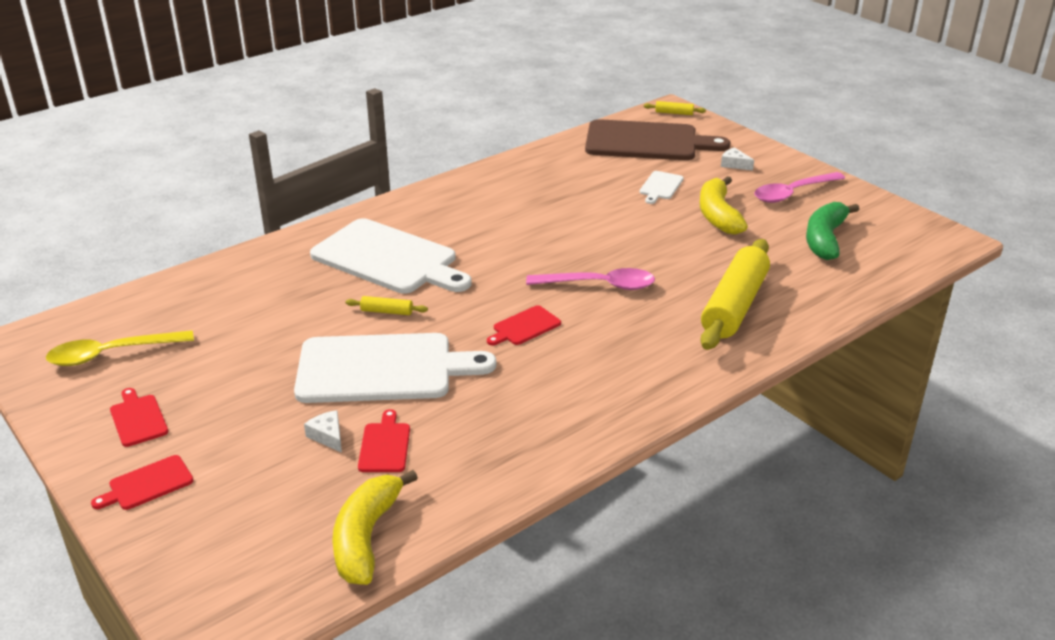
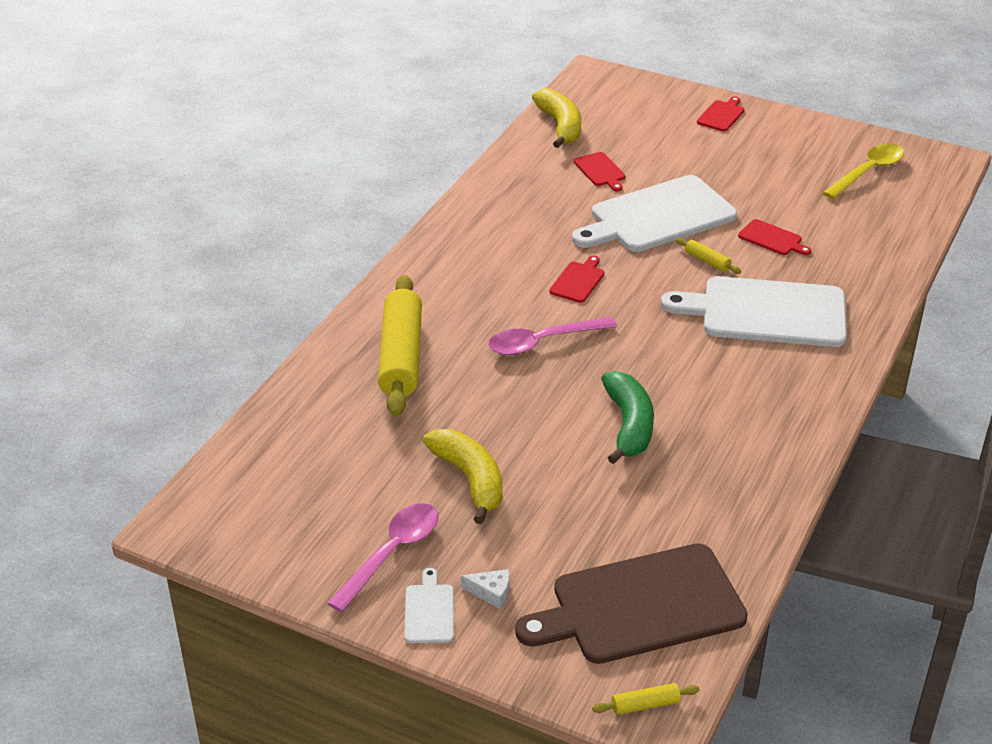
camera: 155 degrees right, 5 degrees up
(138, 419) = (782, 142): red cutting board -> red cutting board (772, 239)
(328, 436) = (644, 166): white cheese -> none
(387, 311) = (707, 261): yellow rolling pin -> yellow rolling pin turned 60 degrees clockwise
(660, 187) = (565, 510): white cutting board -> white cutting board (429, 611)
(825, 239) = (331, 478): green banana -> green banana (629, 425)

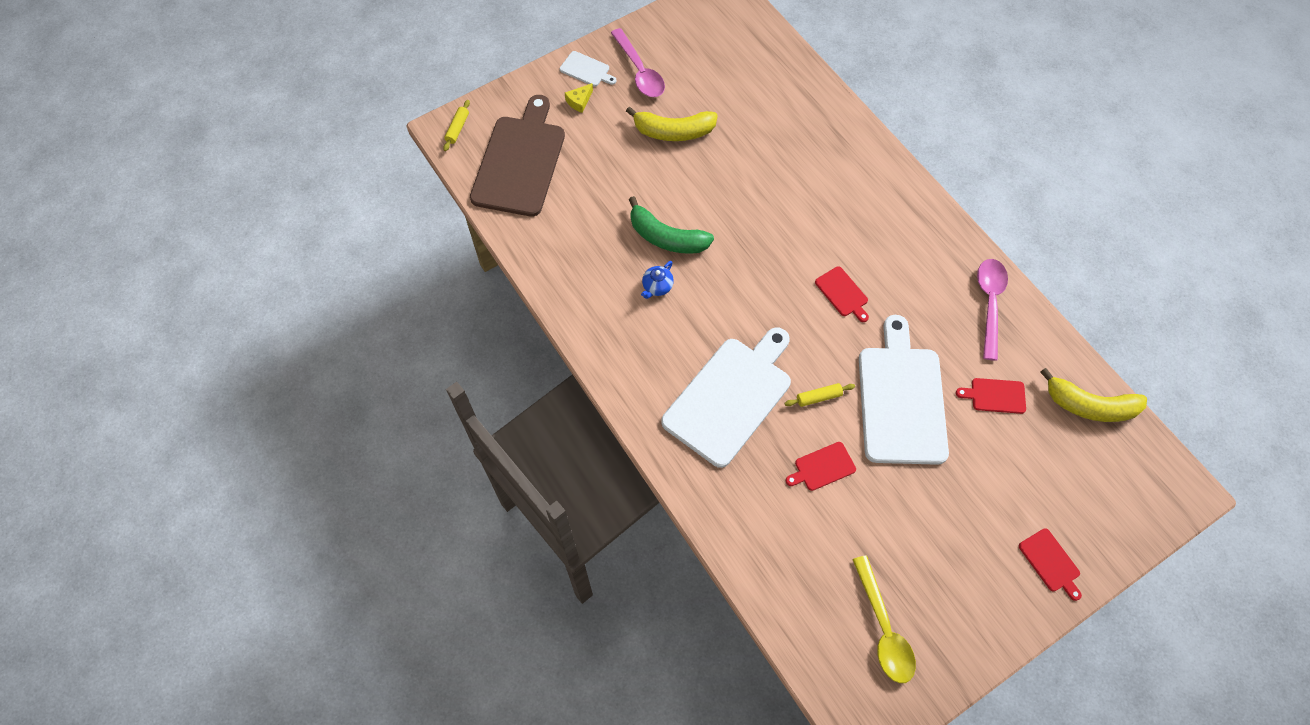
camera: 120 degrees right, 25 degrees up
(401, 357) = (815, 148): yellow rolling pin -> none
(491, 592) = (579, 101): white cheese -> yellow cheese
(542, 342) = (782, 234): pink spoon -> pink spoon (989, 303)
(698, 407) = (657, 287): none -> blue teapot

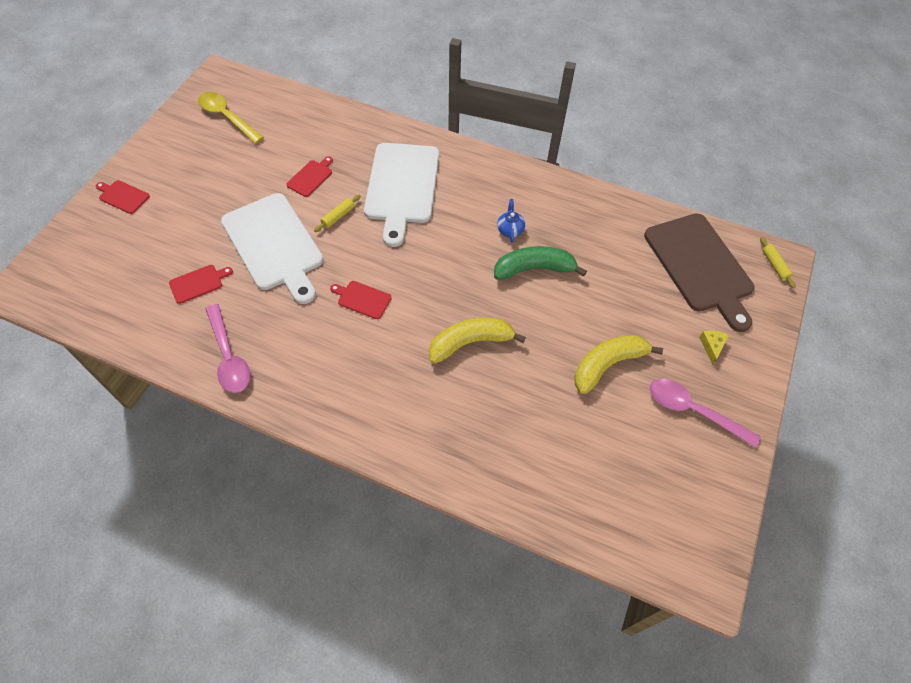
camera: 145 degrees right, 5 degrees down
(586, 70) = (739, 382): white cutting board -> none
(1089, 405) = (113, 314): yellow banana -> yellow banana (470, 343)

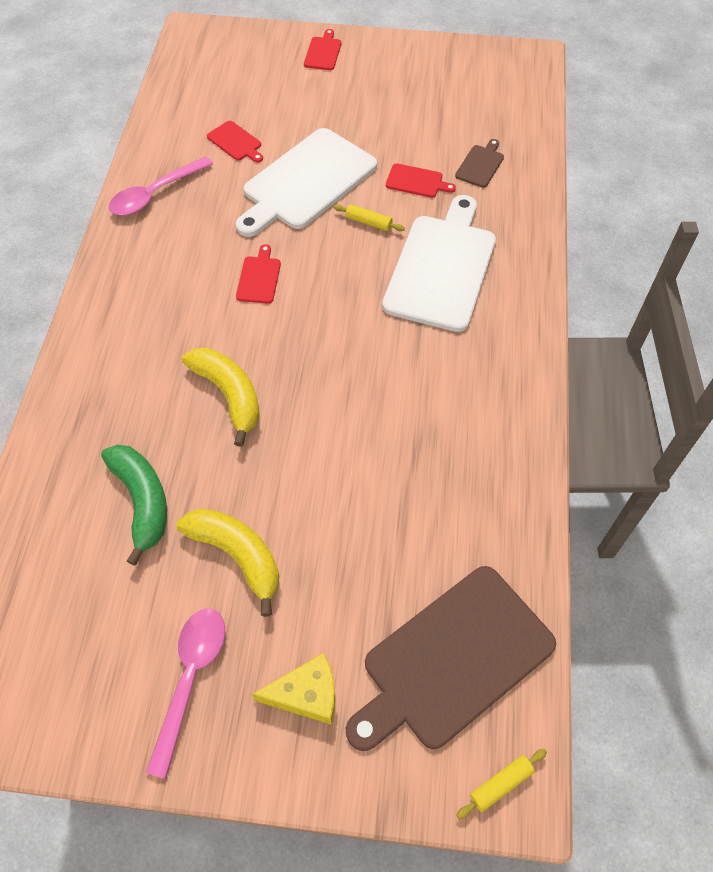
camera: 75 degrees right, 0 degrees up
(227, 117) = (471, 86): yellow spoon -> none
(313, 137) = (480, 165): none -> brown cutting board
(402, 187) = (441, 268): white cutting board -> white cutting board turned 120 degrees clockwise
(510, 230) = (420, 397): blue teapot -> none
(534, 269) = (365, 438): green banana -> green banana (142, 501)
(712, 346) = (306, 694): yellow cheese -> yellow cheese, size x1.61

